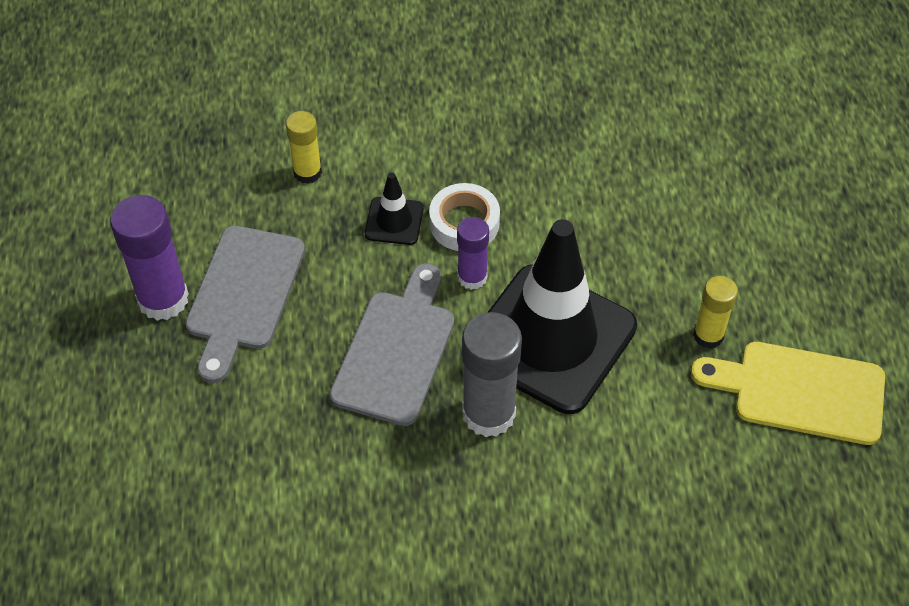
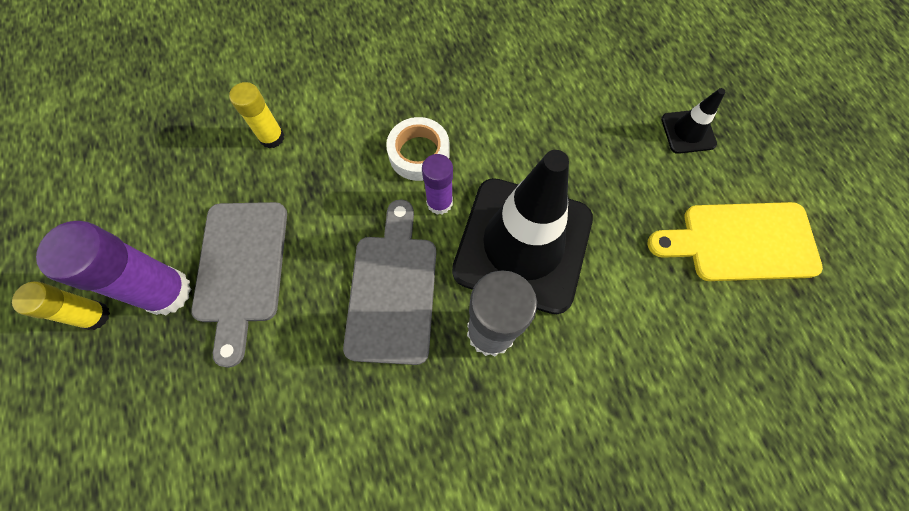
camera: 15 degrees left, 15 degrees up
(394, 221) = (358, 166): black traffic cone -> black traffic cone (688, 132)
(708, 335) = (651, 208): yellow glue stick -> yellow glue stick (95, 316)

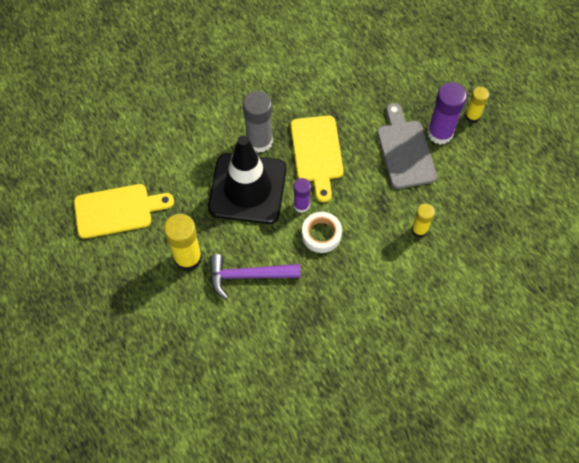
camera: 170 degrees right, 5 degrees down
(392, 290) = (317, 153): grey cutting board -> yellow cutting board
(537, 113) = (248, 276): none -> purple hammer
(624, 150) = (188, 258): none -> yellow glue stick
(688, 132) = (145, 278): black traffic cone -> none

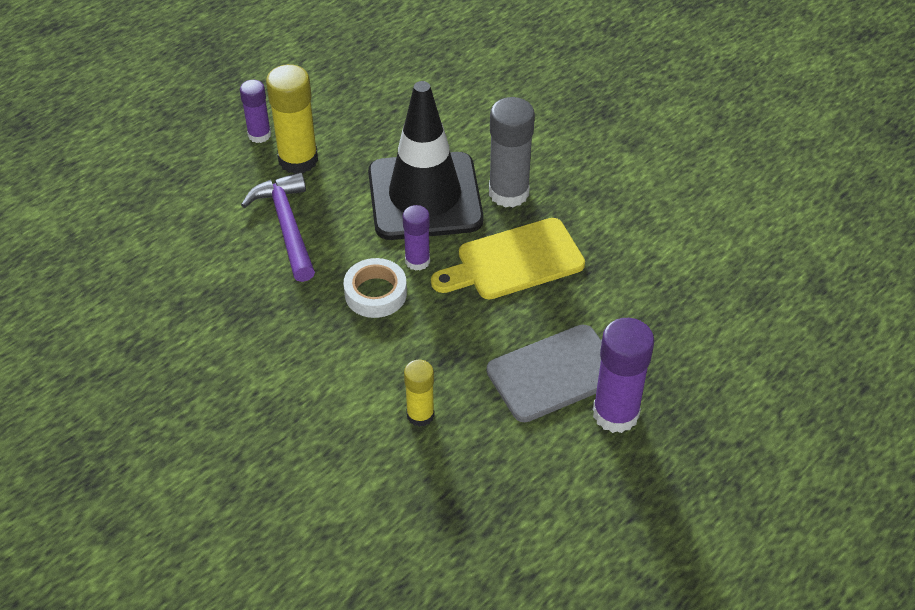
camera: 75 degrees right, 15 degrees down
(117, 210) = (349, 79): yellow cutting board -> none
(154, 279) = (259, 135): none -> purple glue stick
(472, 116) = (670, 455): yellow glue stick -> none

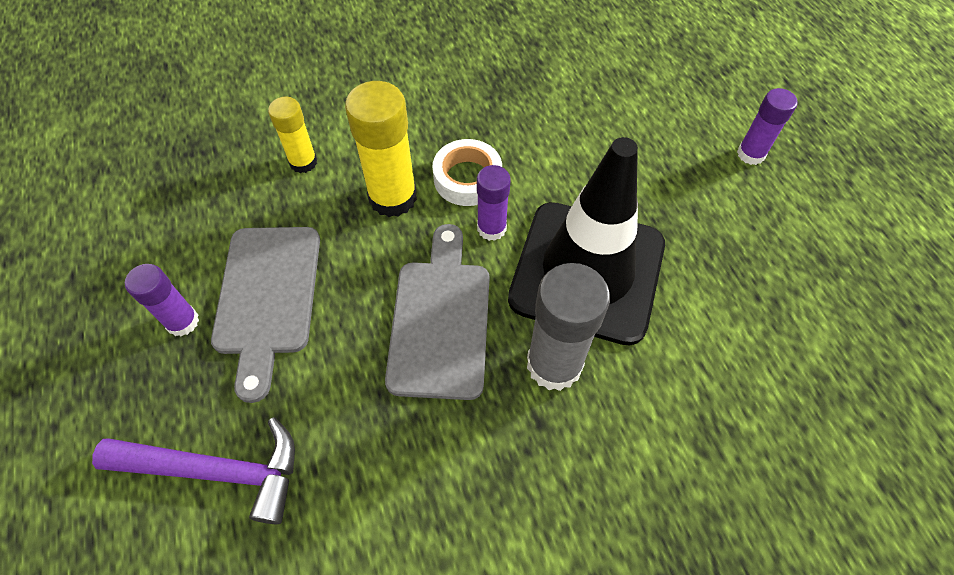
camera: 115 degrees right, 10 degrees up
(287, 226) = (597, 138): purple hammer -> purple hammer (217, 470)
(298, 160) = (696, 175): yellow glue stick -> yellow glue stick (392, 197)
(514, 261) = (440, 320): yellow cutting board -> grey cutting board
(615, 413) = (182, 322): purple glue stick -> purple glue stick, size x0.60

